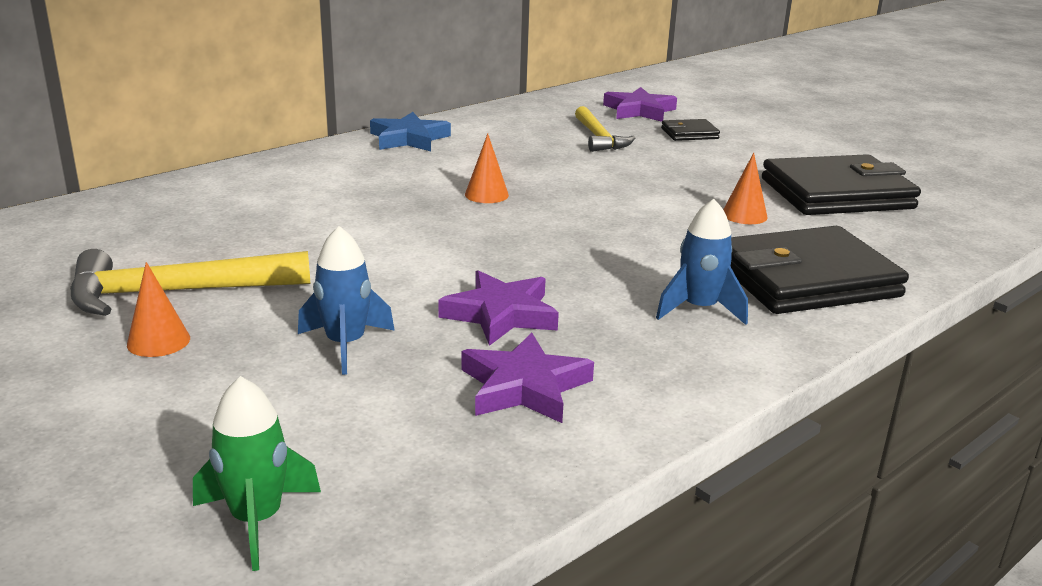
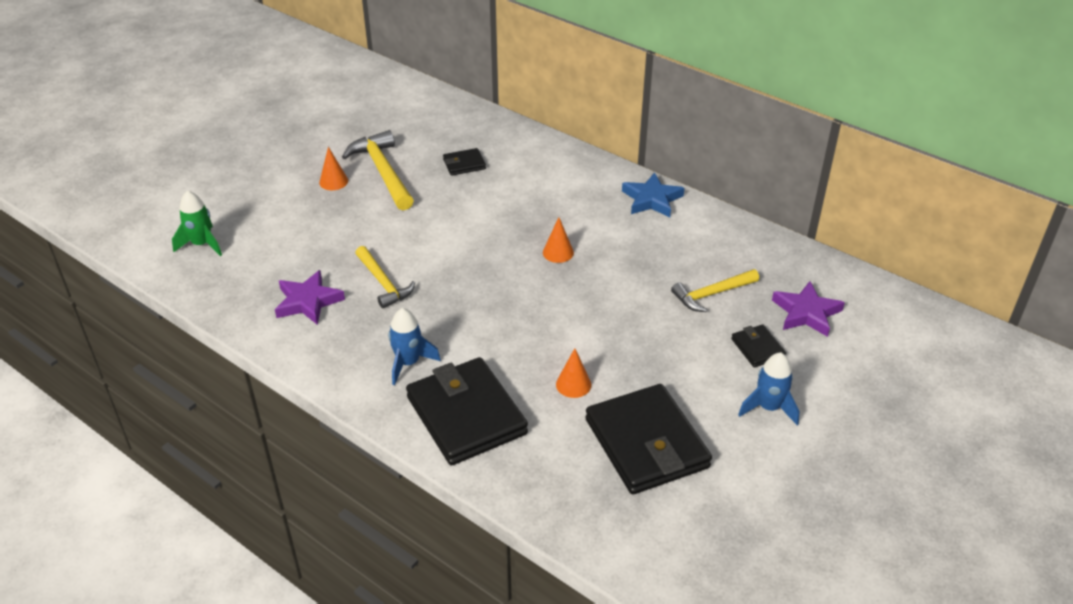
camera: 80 degrees right, 15 degrees up
(222, 228) = (464, 164): none -> black wallet
(345, 345) = (340, 236): blue rocket -> blue rocket (768, 408)
(500, 314) = (383, 283): purple star -> yellow hammer

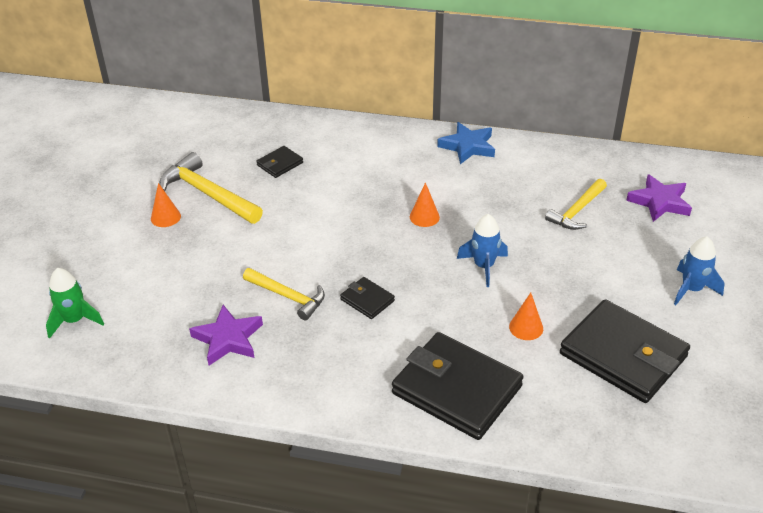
camera: 25 degrees left, 0 degrees up
(408, 363) = (368, 362): blue rocket -> blue rocket (483, 266)
(757, 348) = (646, 243): black wallet -> black wallet (367, 300)

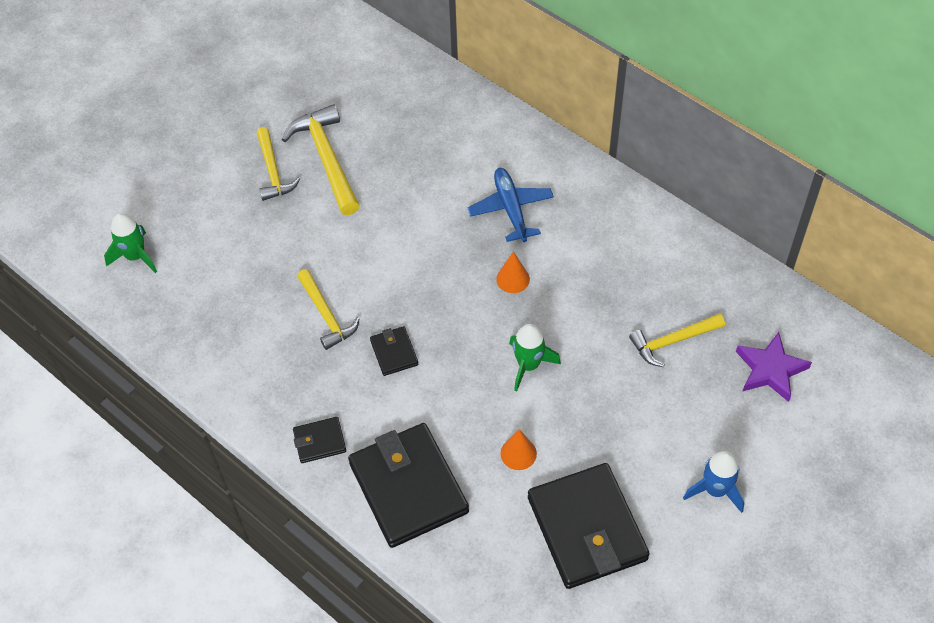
camera: 30 degrees right, 15 degrees up
(165, 217) = (273, 171): orange cone -> yellow hammer
(228, 339) = (248, 337): purple star -> none
(280, 164) = (416, 150): black wallet -> black wallet (319, 441)
(386, 175) = (511, 209): none -> blue plane
(468, 146) = (620, 207): blue star -> none
(483, 266) = (528, 365): blue rocket -> green rocket

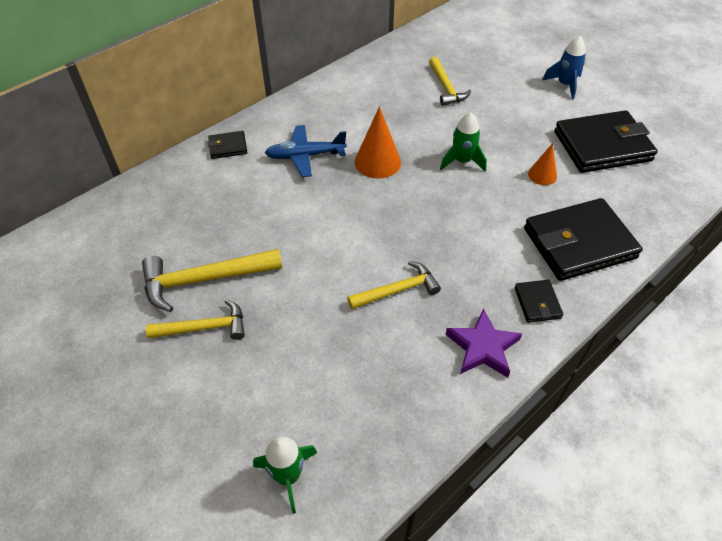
camera: 85 degrees left, 5 degrees down
(394, 352) = (444, 243): black wallet -> black wallet (228, 147)
(513, 279) = (377, 162): orange cone -> orange cone, size x1.66
(770, 370) = (472, 50): purple star -> purple star (483, 347)

